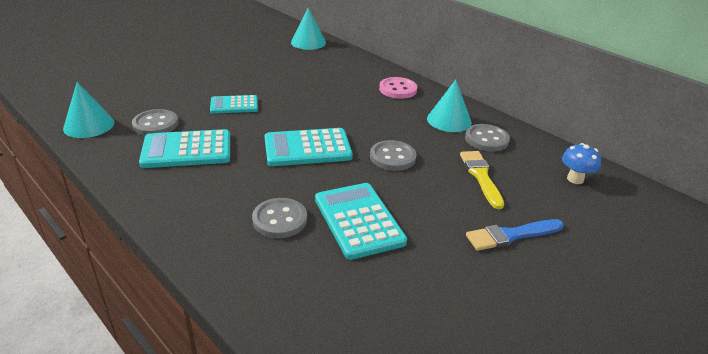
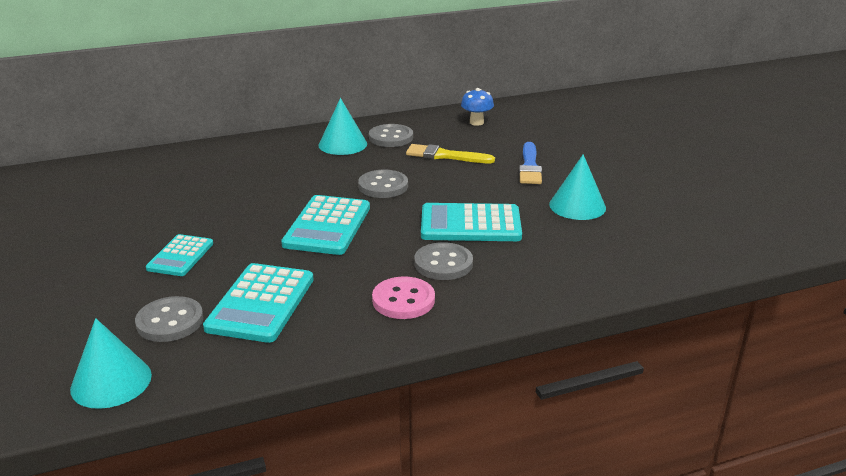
camera: 65 degrees left, 5 degrees down
(308, 42) = (62, 177): turquoise cone -> turquoise cone (577, 206)
(398, 89) = (255, 153): pink button -> pink button (403, 300)

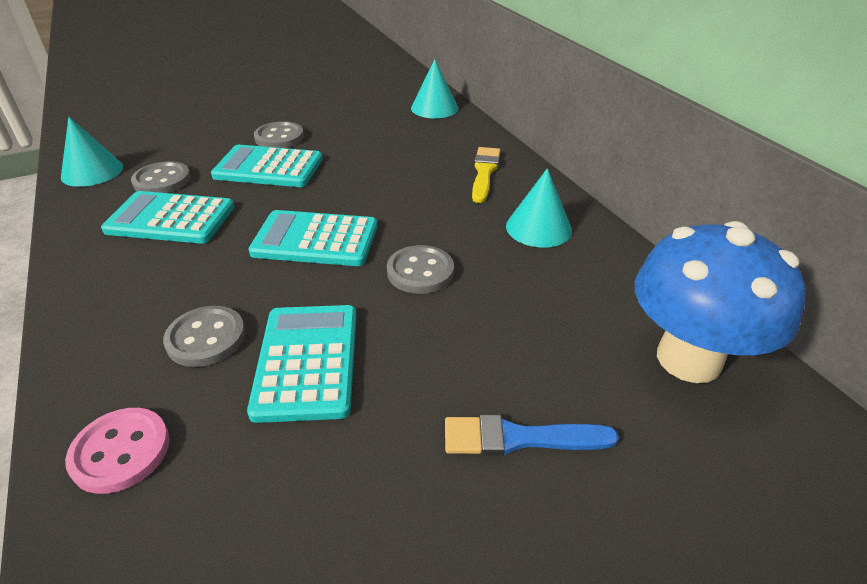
camera: 85 degrees right, 10 degrees up
(180, 256) = (268, 168): turquoise calculator -> turquoise calculator, size x1.61
(391, 137) = (578, 266): grey button -> grey button (279, 137)
(403, 300) = (136, 309): pink button -> pink button (121, 451)
(445, 156) = (532, 325): yellow brush -> yellow brush (484, 172)
(476, 122) = (688, 359): blue mushroom -> blue mushroom, size x2.32
(577, 206) = (363, 512): turquoise cone -> turquoise cone (434, 108)

